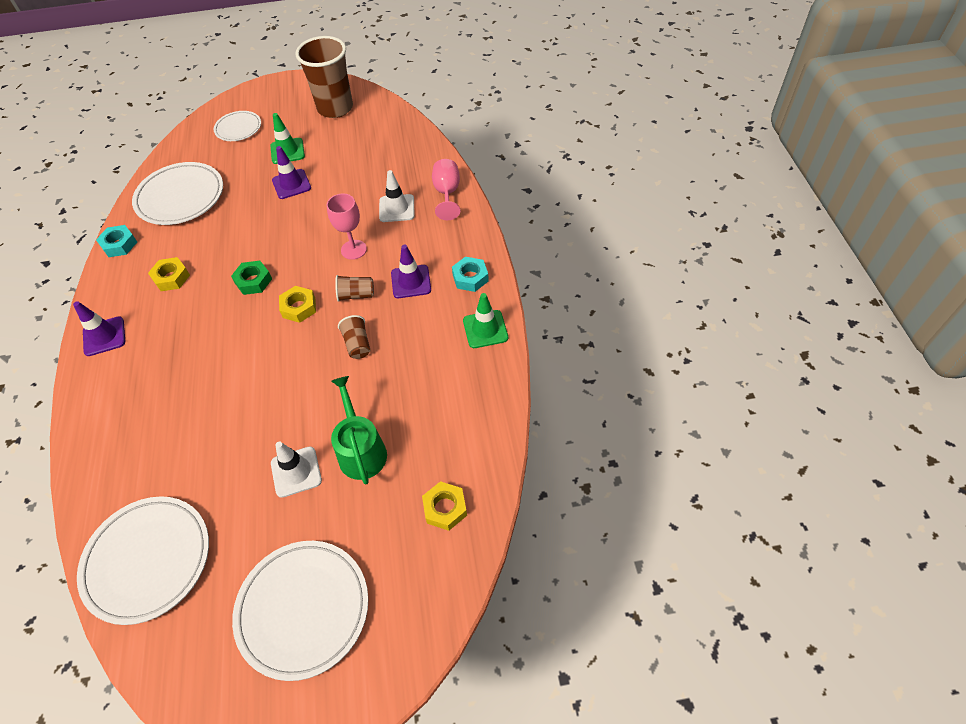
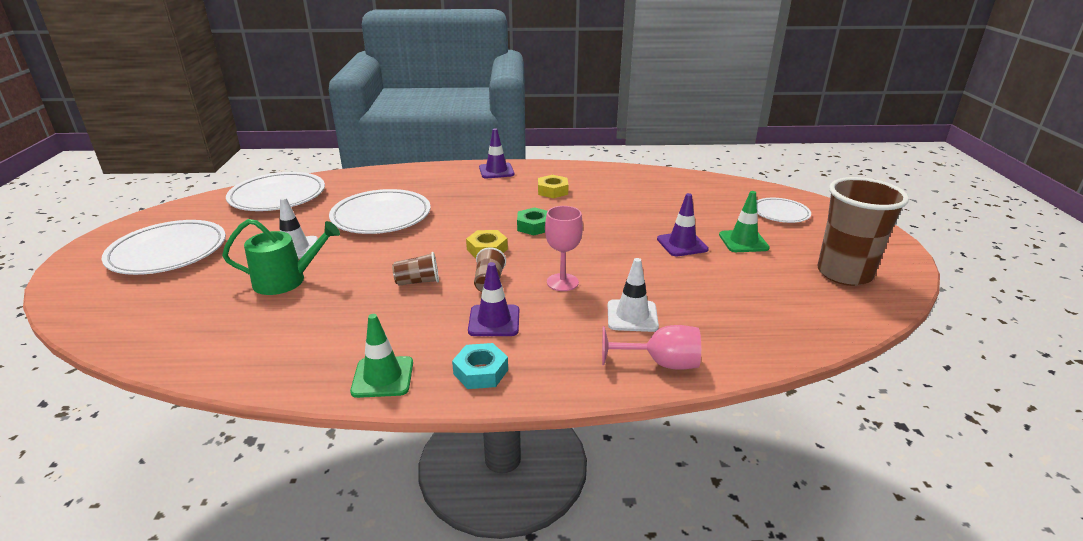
camera: 95 degrees right, 25 degrees down
(119, 244) = (601, 169): turquoise nut -> none
(180, 197) = (662, 190): white plate -> white plate (381, 216)
(445, 508) = (173, 326): yellow nut -> none

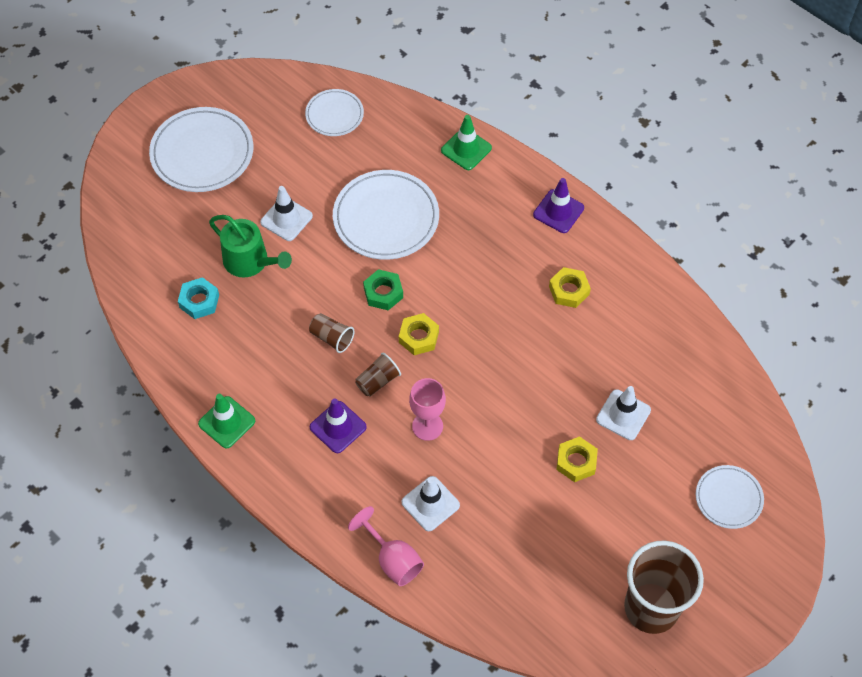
camera: 45 degrees right, 30 degrees up
(277, 196) = (334, 115): white plate -> white plate, size x0.57
(480, 372) = (282, 468): turquoise nut -> turquoise nut (199, 301)
(534, 226) = (489, 334): green nut -> green nut (383, 293)
(669, 215) = (623, 415): none -> white traffic cone
(682, 244) = (576, 462): purple traffic cone -> yellow nut
(743, 241) = (632, 503): green traffic cone -> green traffic cone (466, 149)

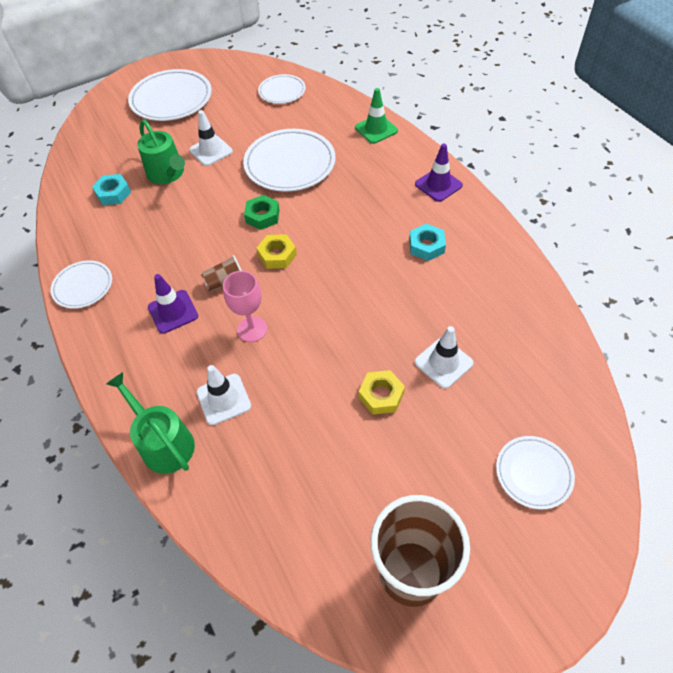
camera: 20 degrees right, 5 degrees down
(227, 422) = (83, 286): green traffic cone -> white plate
(332, 338) = (203, 241): brown cup -> none
(393, 559) = (164, 443): pink goblet -> green watering can
(569, 290) = (426, 246): yellow nut -> turquoise nut

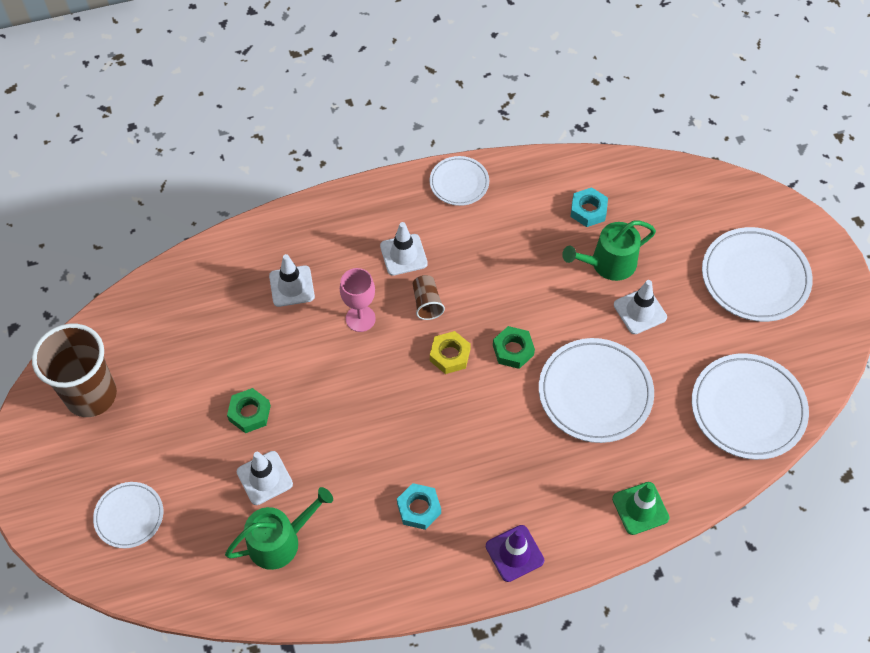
camera: 100 degrees right, 5 degrees up
(164, 443) = (266, 239): green watering can -> green watering can (280, 541)
(173, 311) = (403, 255): purple traffic cone -> white traffic cone
(282, 91) = (748, 409): white plate -> white plate, size x1.74
(381, 395) = (249, 413): yellow nut -> green nut

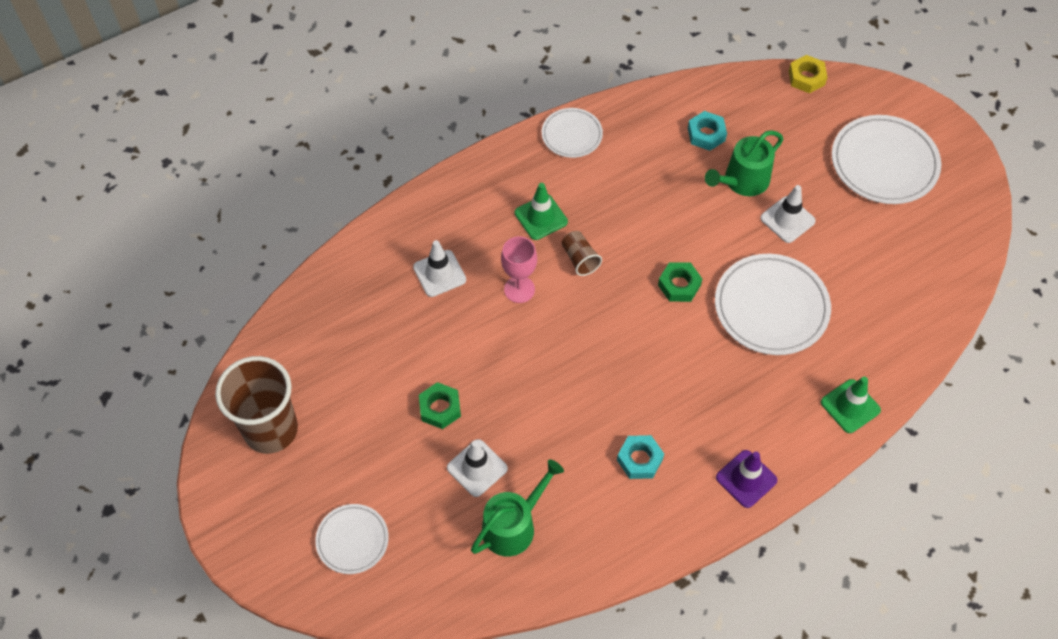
camera: 15 degrees left, 0 degrees up
(403, 255) = (541, 217): white traffic cone -> green traffic cone
(450, 355) = (619, 304): yellow nut -> yellow nut (806, 78)
(748, 409) = (918, 288): white plate -> none

